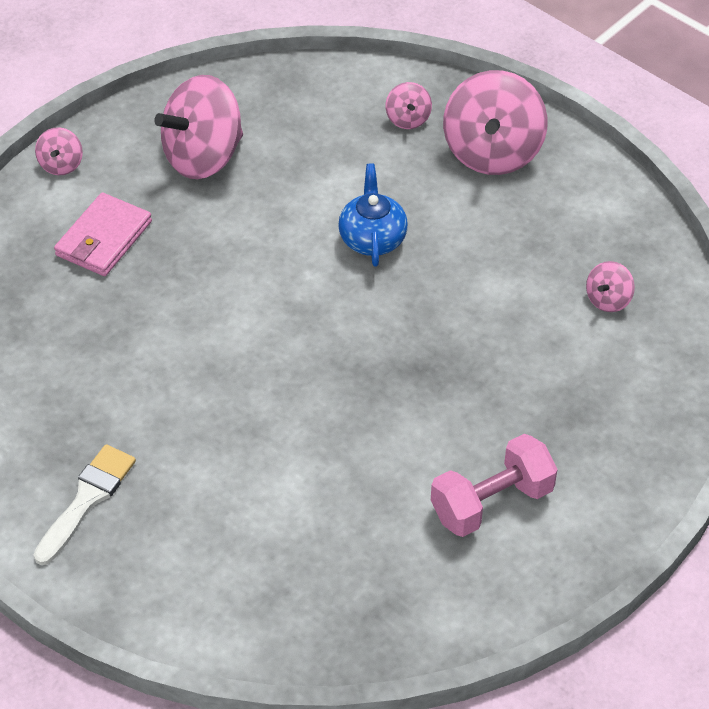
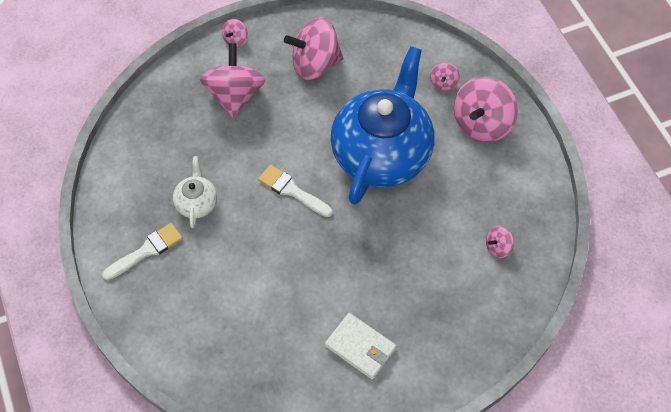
camera: 25 degrees right, 10 degrees up
(104, 238) = (235, 95): pink wallet -> pink spinning top
(129, 404) = (197, 203): none -> white teapot
(267, 335) = (292, 190): none -> white brush
(372, 238) = (382, 153): blue teapot -> blue teapot, size x2.37
(491, 502) = (360, 347): pink dumbbell -> white wallet

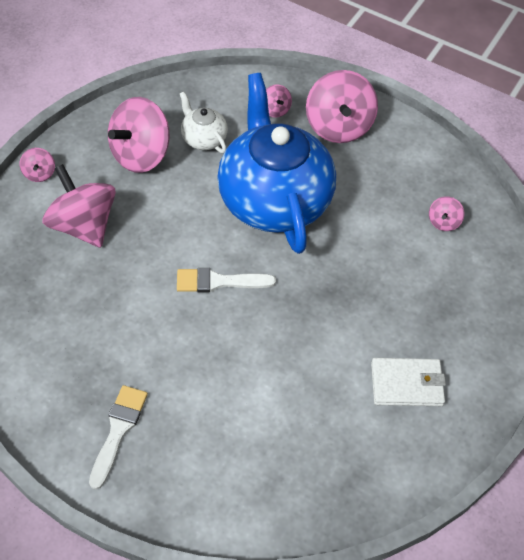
camera: 40 degrees left, 5 degrees down
(197, 203) = (132, 350): white teapot -> white teapot (203, 138)

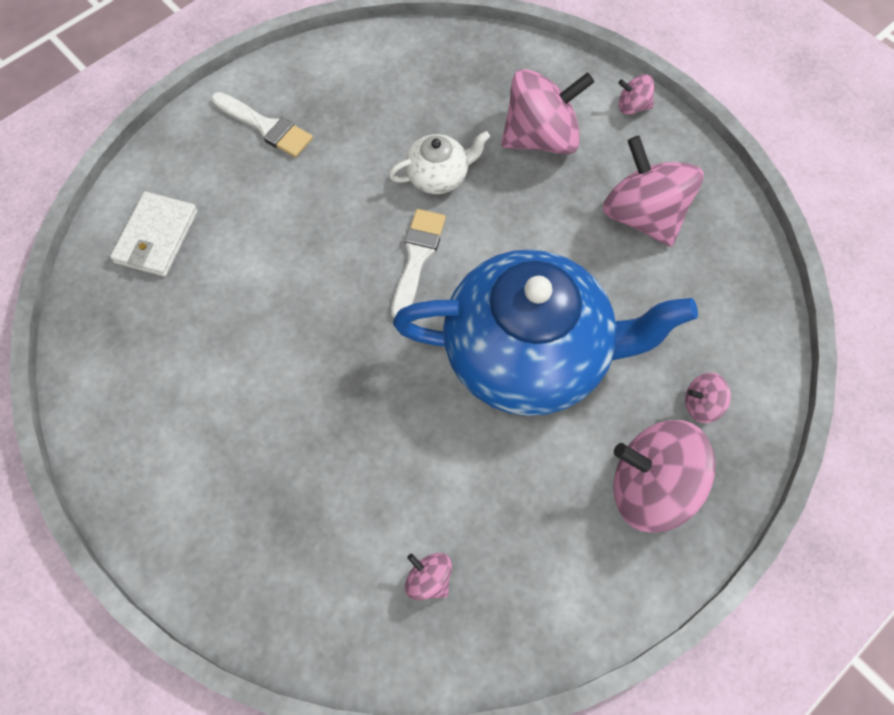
camera: 110 degrees right, 10 degrees up
(203, 138) = (659, 295): white teapot -> white teapot (438, 176)
(406, 384) = (198, 427): white wallet -> white wallet (156, 237)

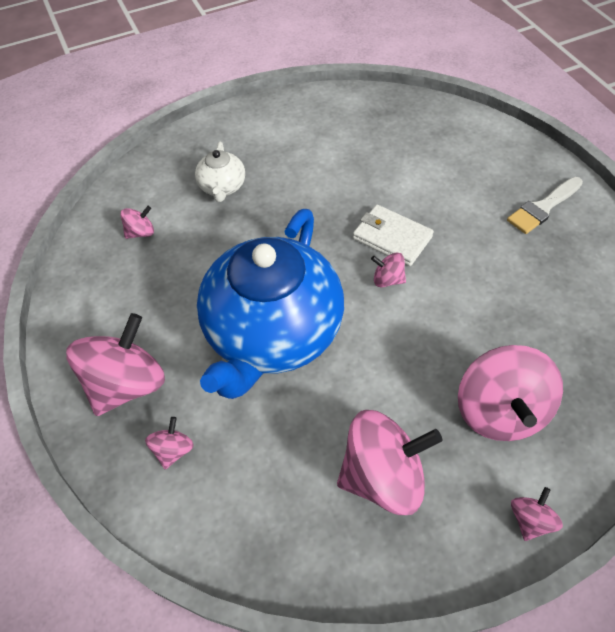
camera: 110 degrees right, 10 degrees down
(156, 237) = (448, 137): white wallet -> white wallet (392, 238)
(417, 258) = (387, 279): white brush -> pink spinning top
(438, 176) = (468, 313): white teapot -> white teapot (222, 187)

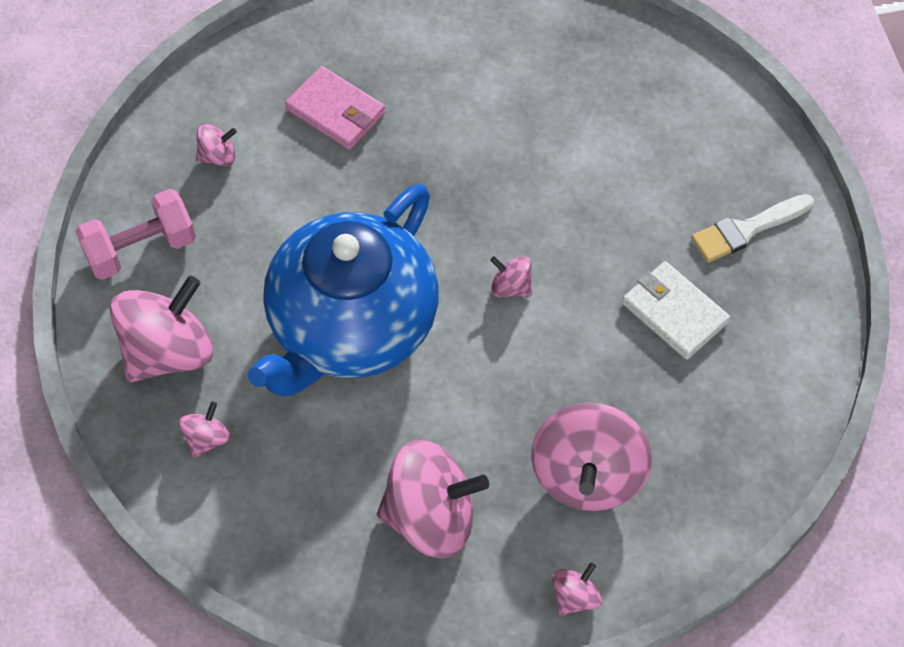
camera: 10 degrees right, 5 degrees up
(91, 309) = (141, 249): none -> pink dumbbell
(222, 187) = (336, 111): white teapot -> pink wallet
(392, 238) = (535, 231): white wallet -> white wallet (674, 313)

